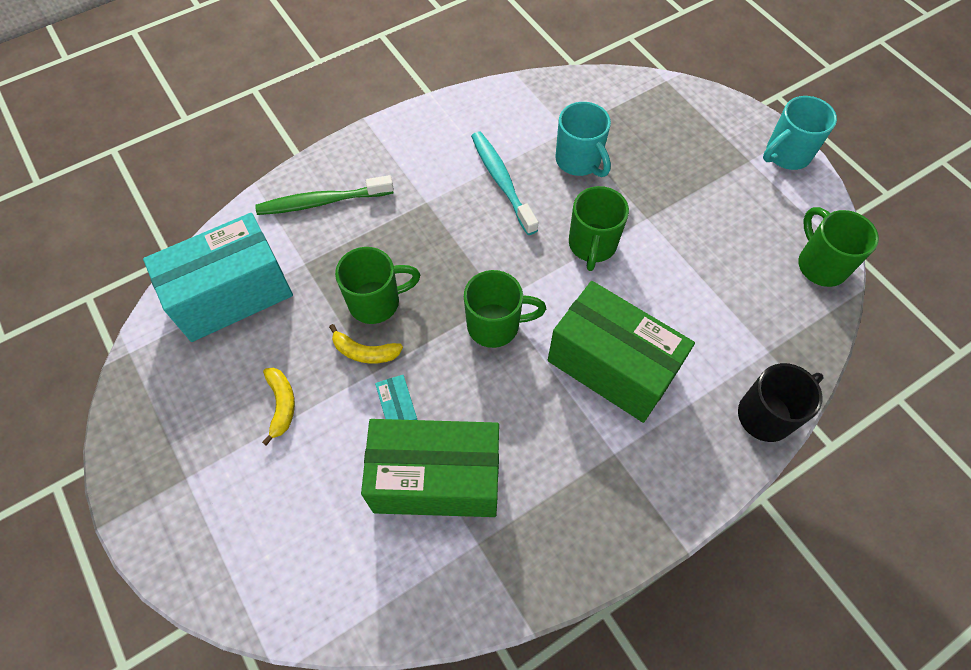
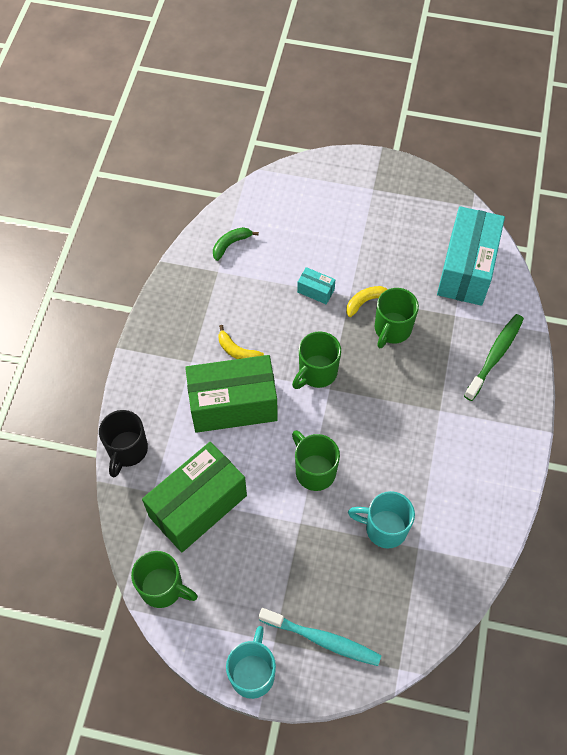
camera: 135 degrees right, 0 degrees up
(281, 405) = (372, 247): yellow banana -> yellow banana (237, 351)
(425, 568) = (231, 244): none -> green banana
(436, 479) = (264, 279): green box -> green box (198, 506)
(502, 181) = (413, 466): turquoise toothbrush -> turquoise toothbrush (322, 639)

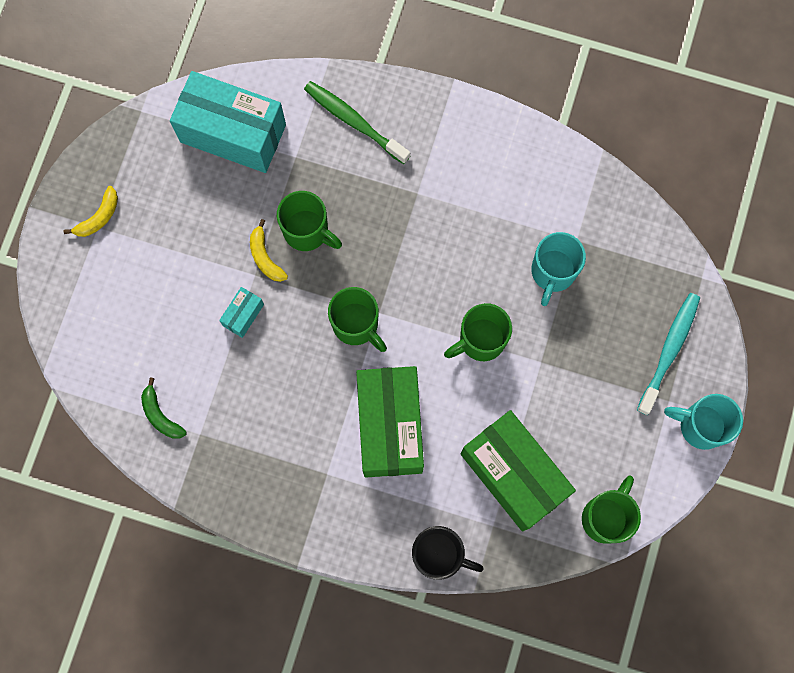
camera: 85 degrees left, 15 degrees up
(237, 351) = (317, 416): yellow banana -> yellow banana (99, 217)

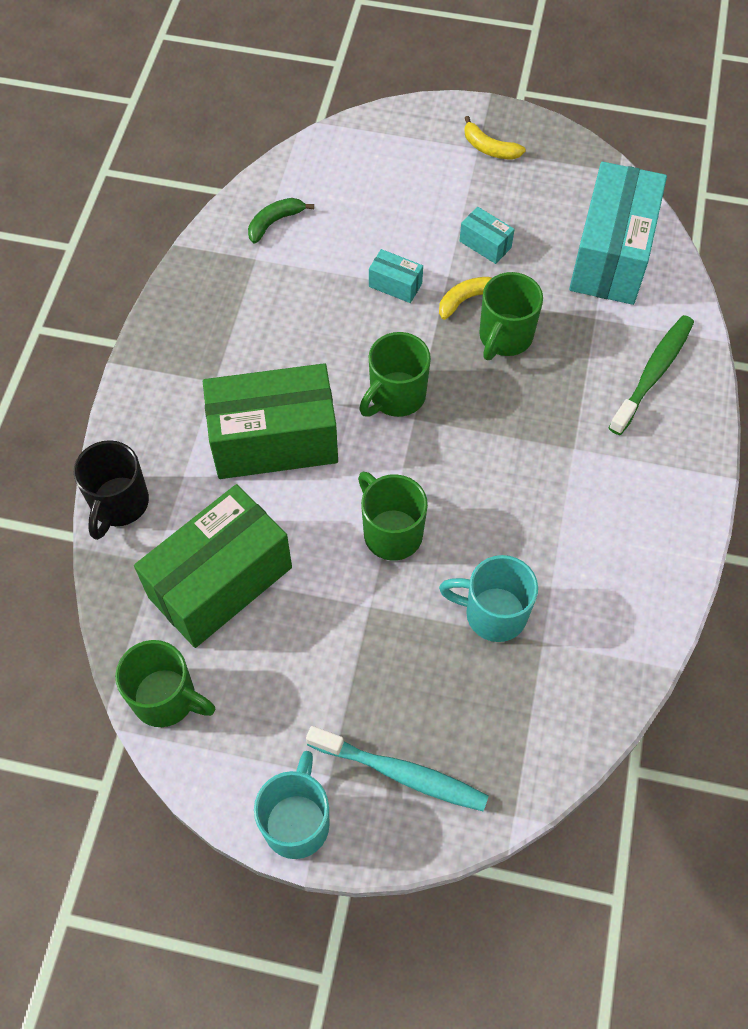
camera: 85 degrees right, 15 degrees down
(208, 234) = (485, 244): none -> turquoise box

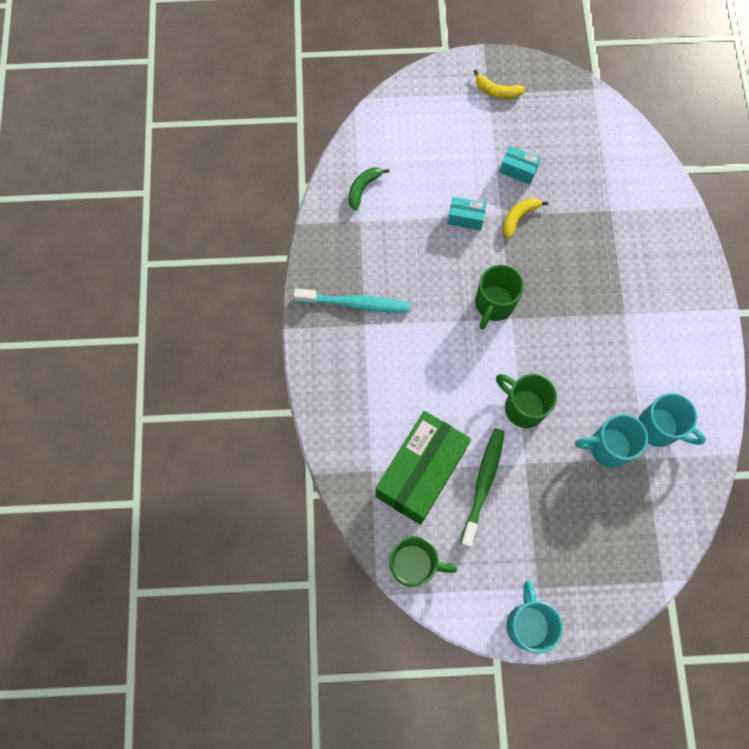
camera: 15 degrees left, 10 degrees up
(119, 504) = (331, 435): black mug -> none
(274, 441) = (421, 360): green box -> none
(401, 773) = (583, 573): turquoise toothbrush -> turquoise toothbrush (355, 304)
(504, 337) = (554, 241): green mug -> none
(575, 606) = (659, 428): none -> turquoise mug
(611, 255) = (607, 158): turquoise box -> none
(653, 373) = (661, 244): green toothbrush -> green toothbrush (483, 484)

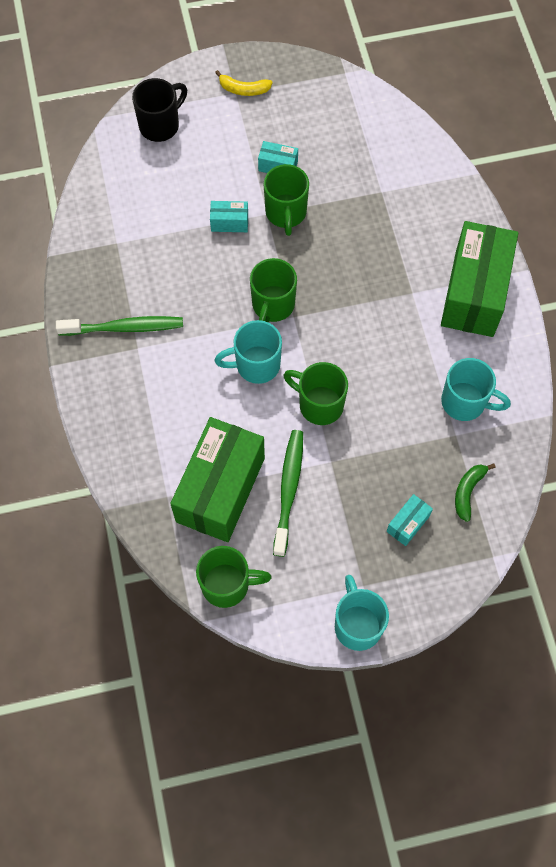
camera: 10 degrees left, 5 degrees down
(355, 304) = (124, 328): turquoise toothbrush -> green toothbrush
(363, 188) = (115, 209): green banana -> green banana (468, 492)
(415, 114) = (160, 125): none -> black mug
(519, 217) = (286, 213): yellow banana -> green mug
(588, 536) = (408, 523): none -> turquoise box
(608, 447) = (415, 430): turquoise mug -> turquoise mug (256, 365)
(683, 323) = (474, 293): none -> green box

